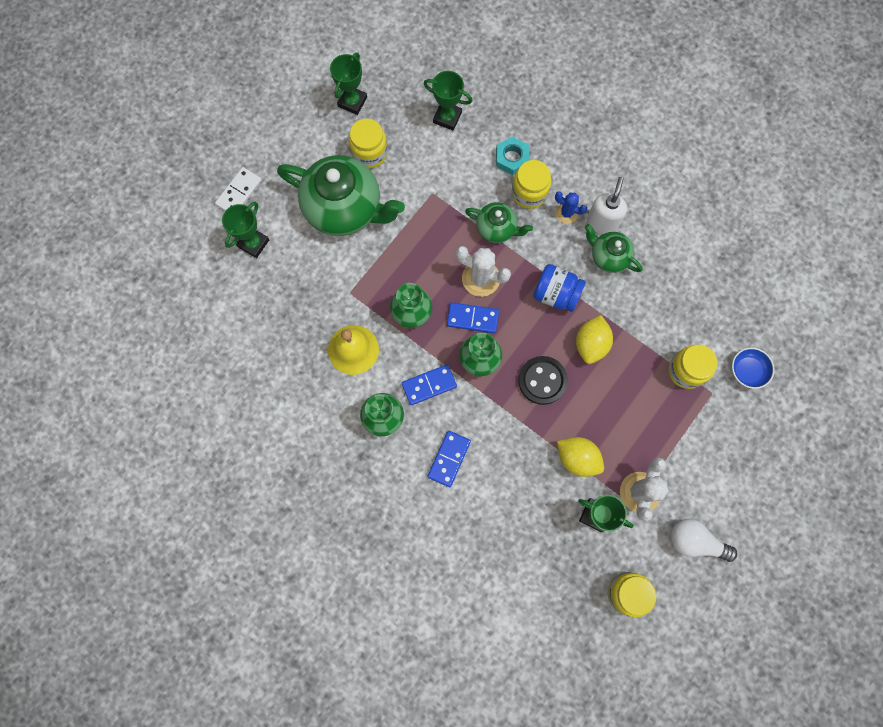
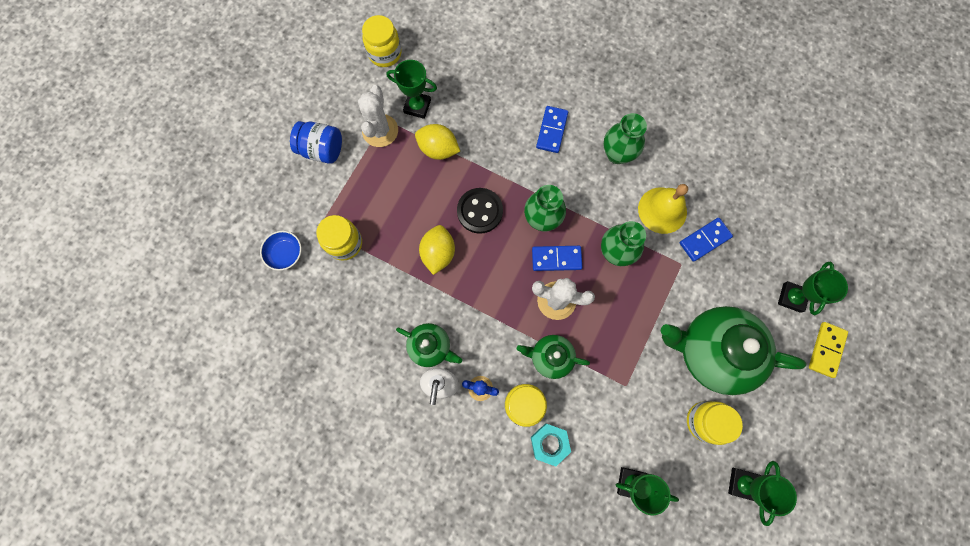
camera: 170 degrees right, 0 degrees up
(239, 193) = (826, 349): white domino -> yellow domino
(429, 385) = (583, 190): blue domino -> blue domino (704, 240)
(556, 294) = (479, 297): blue jar -> blue jar (322, 150)
(695, 541) = (329, 100): white light bulb -> none

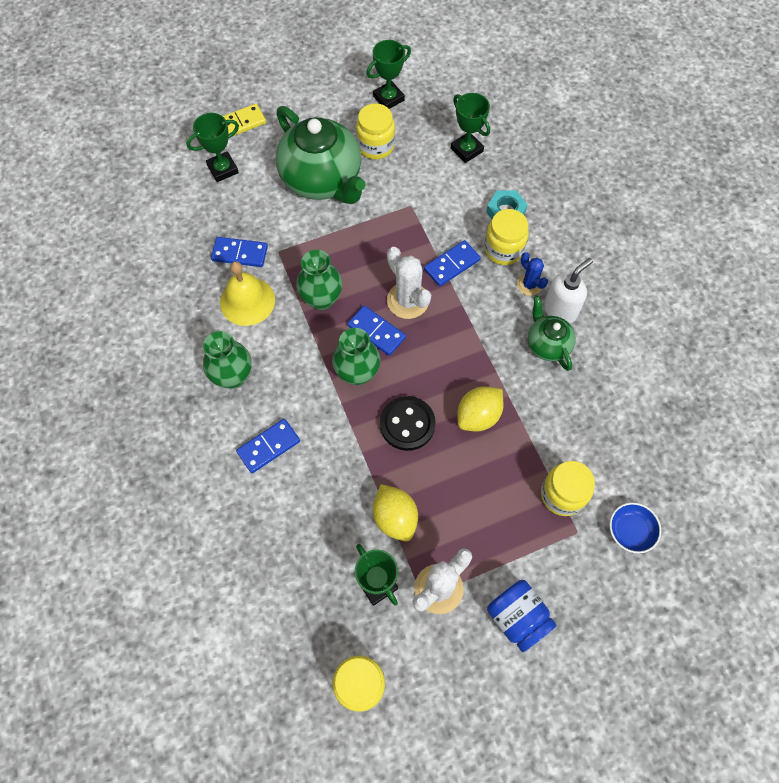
camera: 140 degrees left, 10 degrees down
(550, 357) = (452, 265): green teapot -> blue domino

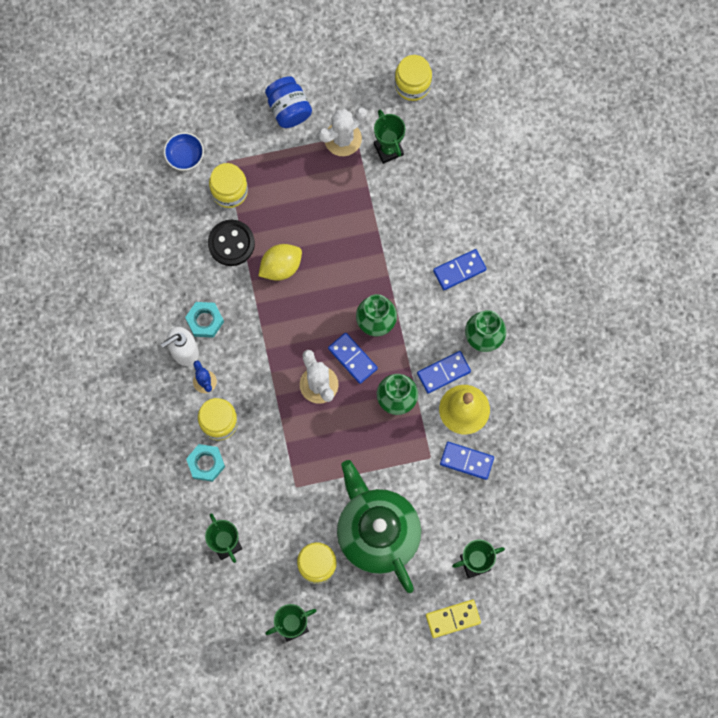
camera: 170 degrees left, 10 degrees up
(395, 518) = (366, 196): yellow lemon -> none
(407, 424) = (341, 270): black button -> black button (231, 243)
(452, 265) = (271, 414): blue domino -> blue domino (443, 372)
(547, 344) = (205, 321): green teapot -> turquoise nut

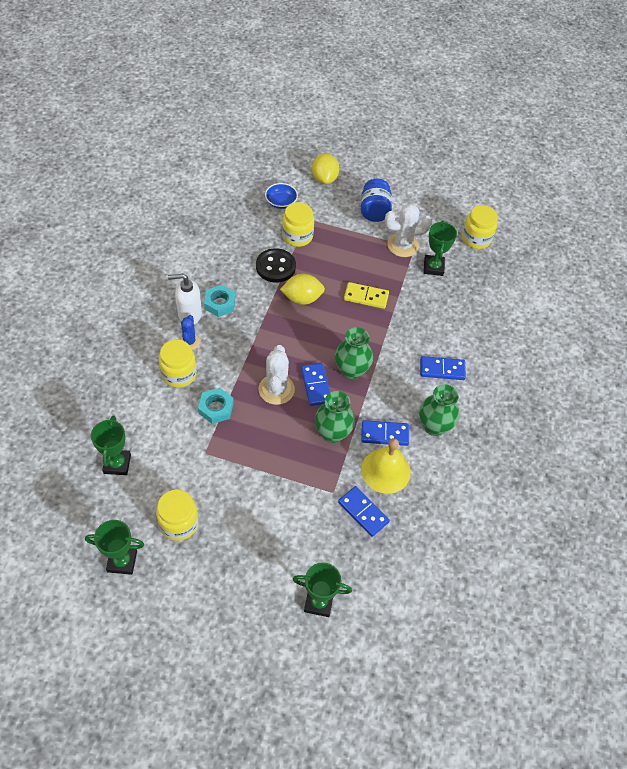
camera: 25 degrees right, 20 degrees down
(206, 463) = (147, 397): turquoise nut -> turquoise nut (216, 408)
(211, 95) = (324, 179): none -> yellow lemon
(377, 532) = (248, 526): green teapot -> none
(453, 618) = (267, 641): yellow domino -> yellow domino (366, 297)

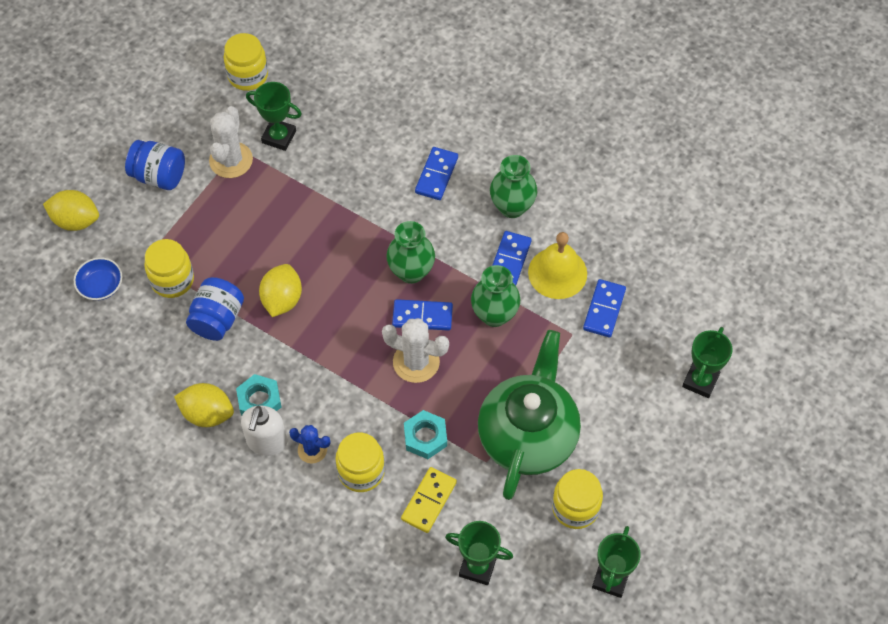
camera: 70 degrees left, 5 degrees up
(203, 278) = (207, 413): none -> yellow lemon
(234, 477) = (528, 435): none -> green teapot
(275, 267) = (217, 319): black button -> blue jar
(363, 512) = (604, 309): blue domino -> blue domino turned 45 degrees counterclockwise
(366, 297) = (302, 225): yellow domino -> yellow domino (428, 501)

